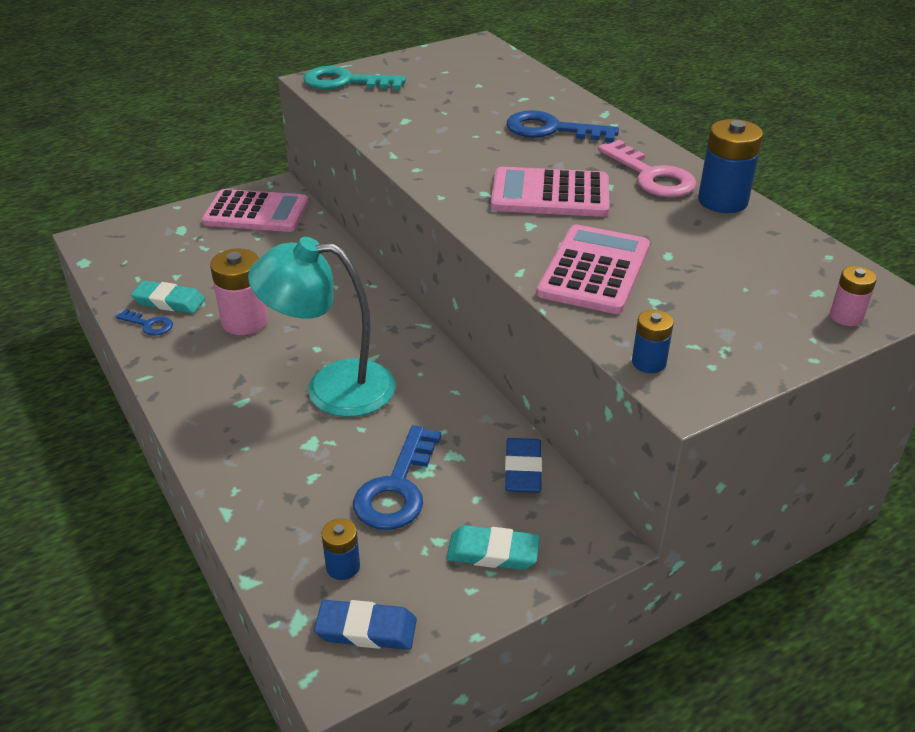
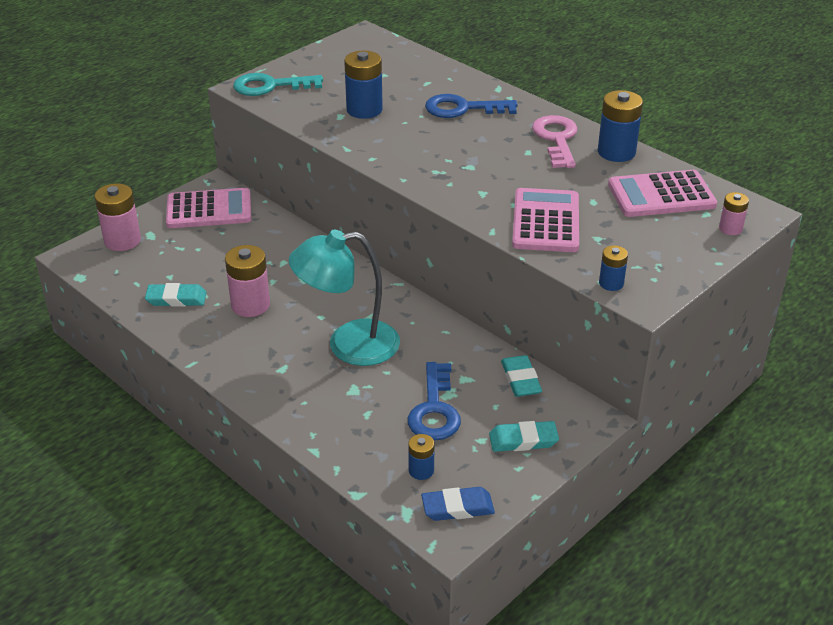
camera: 15 degrees left, 0 degrees up
(149, 231) = (122, 241): none -> pink battery
(149, 325) = (171, 321): blue key -> none
(436, 117) = (364, 110): none -> blue battery
(523, 469) = (520, 379): blue eraser -> turquoise eraser
(550, 194) = (486, 165): pink calculator -> pink calculator (661, 195)
(652, 176) = (556, 139): pink key -> pink key turned 135 degrees counterclockwise

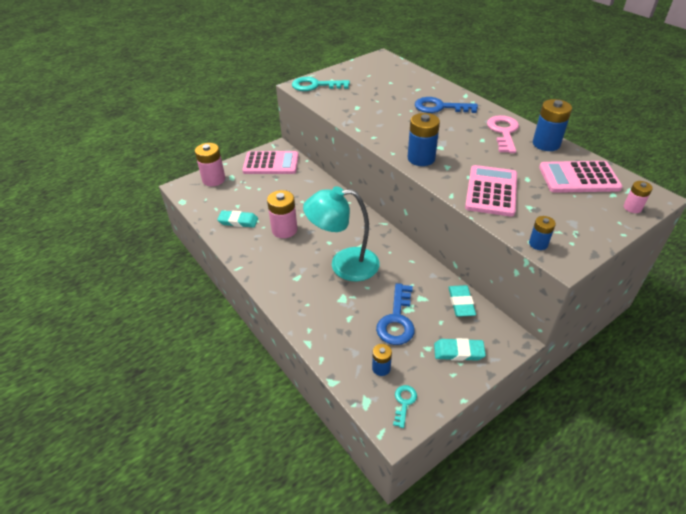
camera: 10 degrees right, 5 degrees up
(364, 110) = (373, 104): blue battery -> blue battery (421, 158)
(457, 507) = (404, 402): blue eraser -> turquoise key

